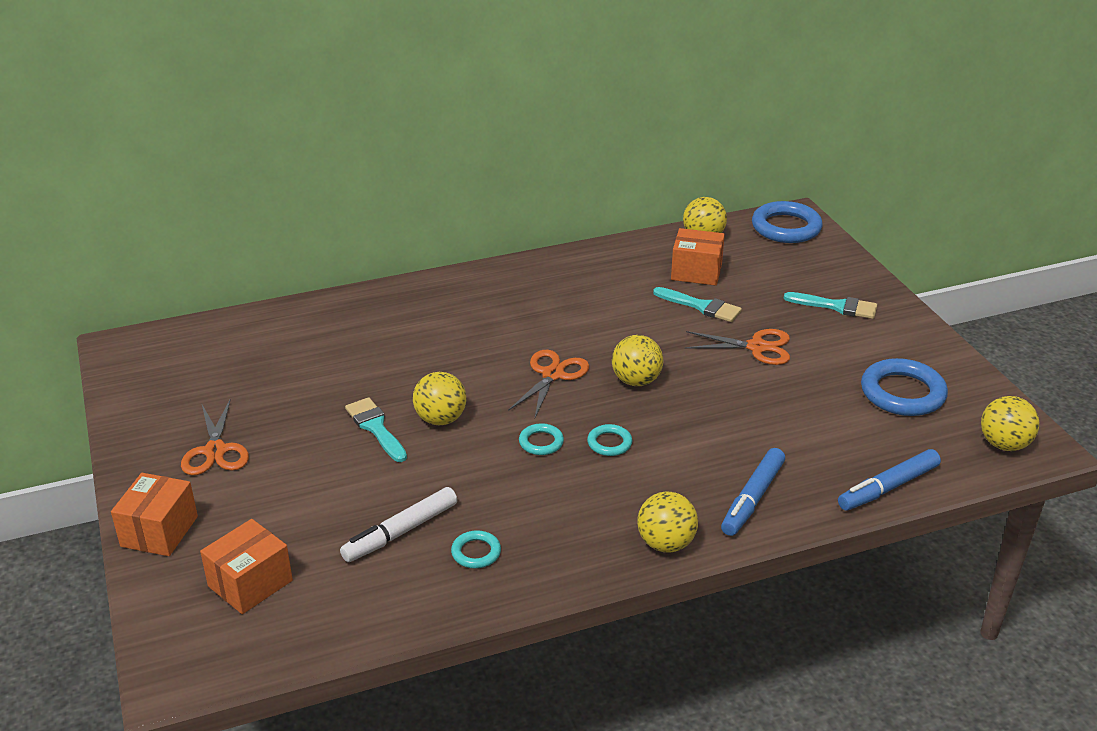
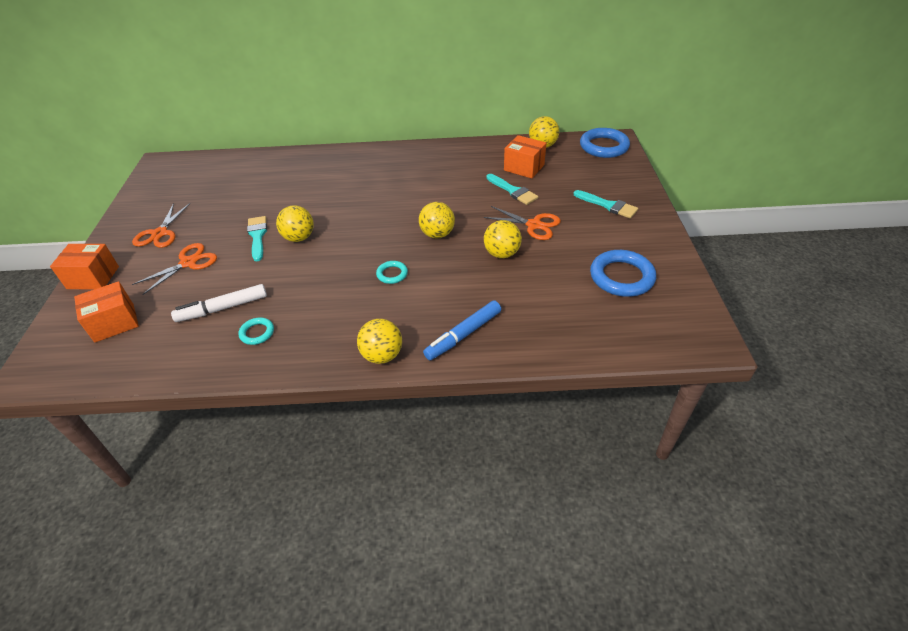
camera: 20 degrees right, 10 degrees up
(159, 531) = (93, 277): orange box -> orange box turned 60 degrees clockwise
(541, 442) = (349, 265): turquoise ring -> none
(553, 375) = (387, 221): orange scissors -> orange scissors (188, 263)
(888, 487) = (569, 348): blue marker -> none
(1004, 444) = (681, 332): yellow ball -> yellow ball (501, 253)

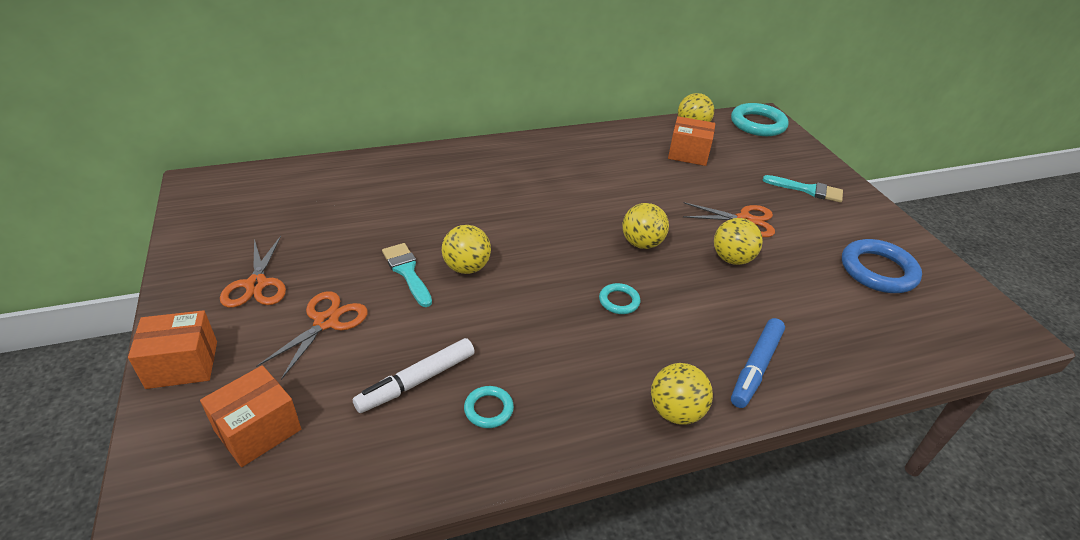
camera: 20 degrees left, 5 degrees down
(513, 191) = (694, 182): turquoise brush -> none
(604, 146) = (758, 124): blue ring -> turquoise ring

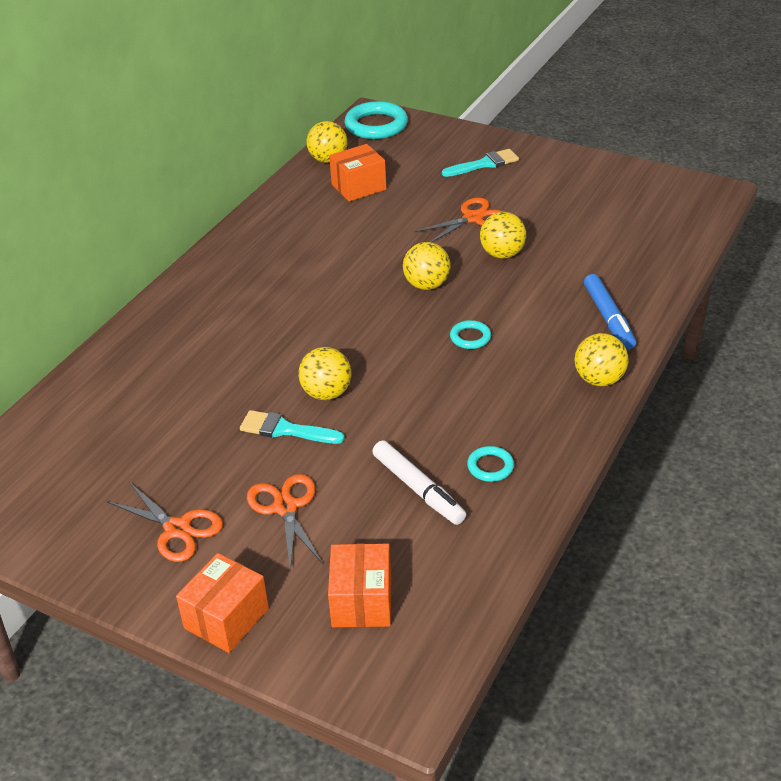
camera: 40 degrees left, 0 degrees up
(417, 381) = (418, 489): white marker -> white marker turned 45 degrees counterclockwise
(878, 270) = (600, 200): blue ring -> none

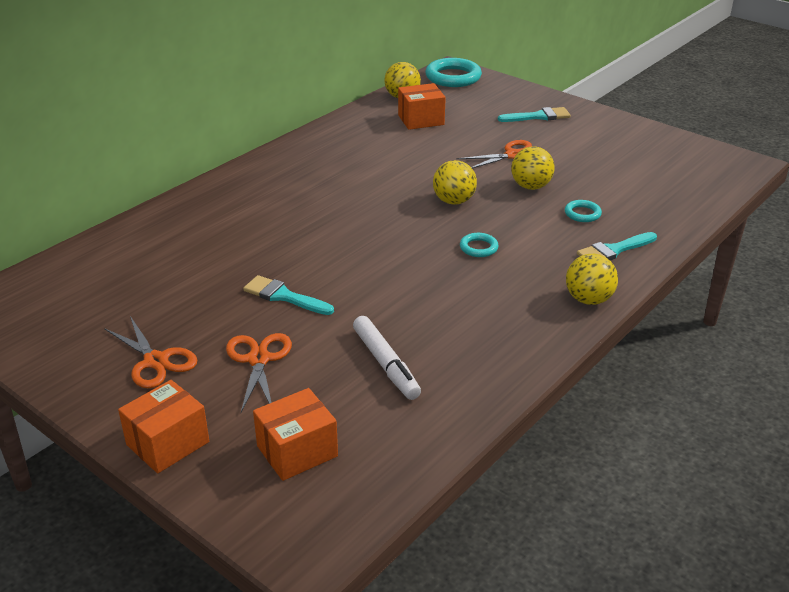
camera: 10 degrees right, 5 degrees down
(326, 393) = (332, 273): yellow ball -> none
(361, 601) = (297, 451): orange box -> orange box turned 45 degrees clockwise
(490, 467) = (460, 356): turquoise ring -> turquoise ring (582, 214)
(608, 318) = (613, 250): blue marker -> turquoise brush

